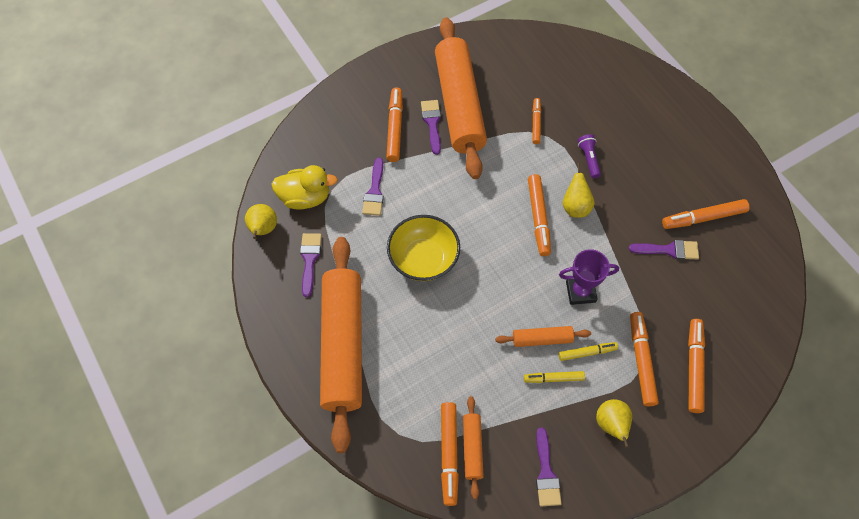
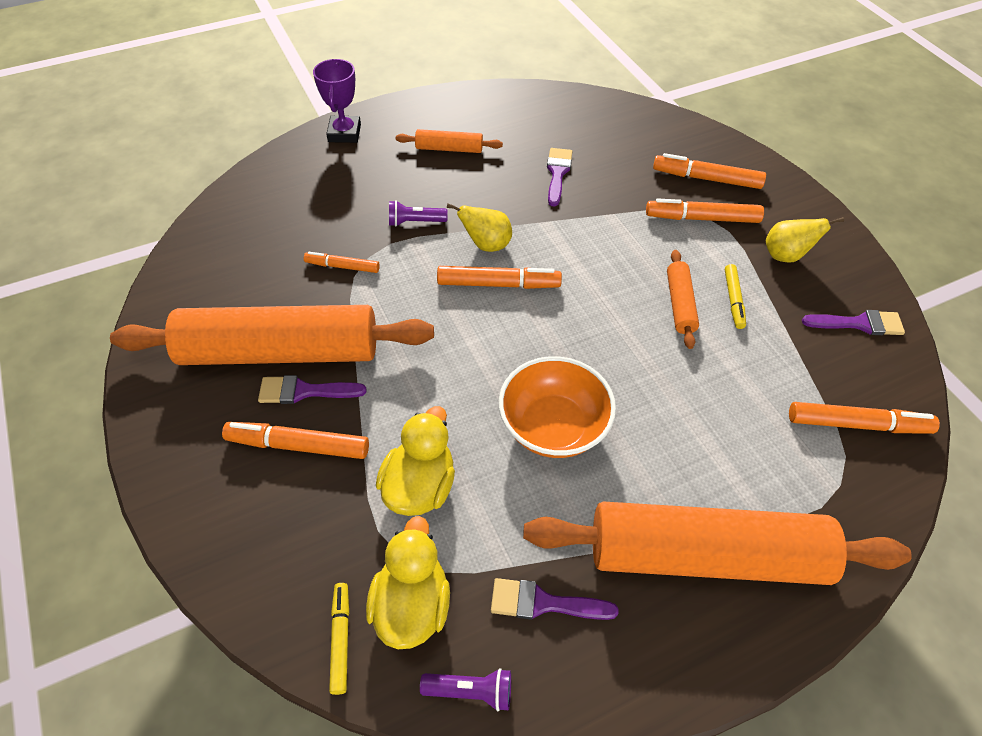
camera: 85 degrees left, 10 degrees down
(263, 229) = (471, 691): yellow pear -> purple flashlight
(374, 191) = (419, 486): purple brush -> yellow duck
(423, 259) = (553, 426): yellow bowl -> orange bowl
(472, 448) = (843, 396): orange rolling pin -> orange rolling pin (449, 149)
(580, 291) = (611, 258): purple trophy -> purple trophy (344, 133)
(587, 352) = (695, 264): yellow marker -> yellow marker (340, 640)
(704, 218) = (517, 139): orange marker -> none

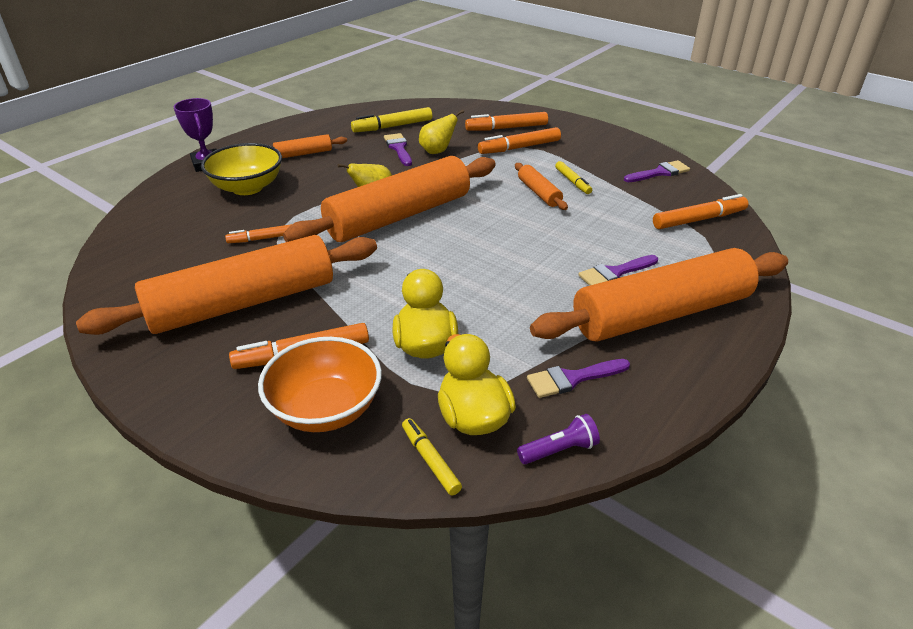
camera: 25 degrees left, 15 degrees down
(304, 391) = (283, 320): purple brush -> purple brush (614, 273)
(366, 183) = (247, 187): none -> yellow bowl
(415, 222) = (305, 199): purple flashlight -> none
(497, 284) = (399, 216): orange marker -> orange rolling pin
(553, 426) = (502, 280): orange bowl -> orange bowl (326, 409)
(571, 134) = (393, 126): none -> yellow marker
(786, 256) = (588, 152): yellow pear -> yellow pear (437, 151)

